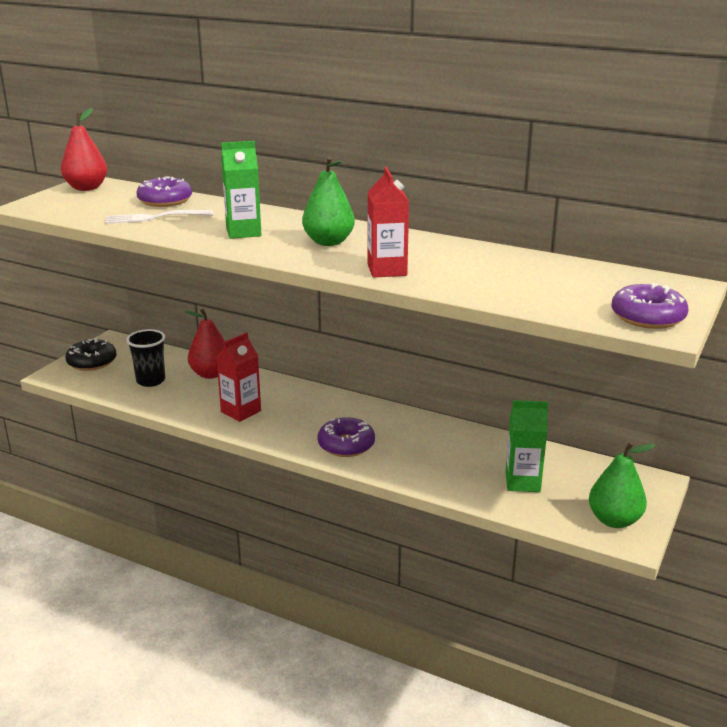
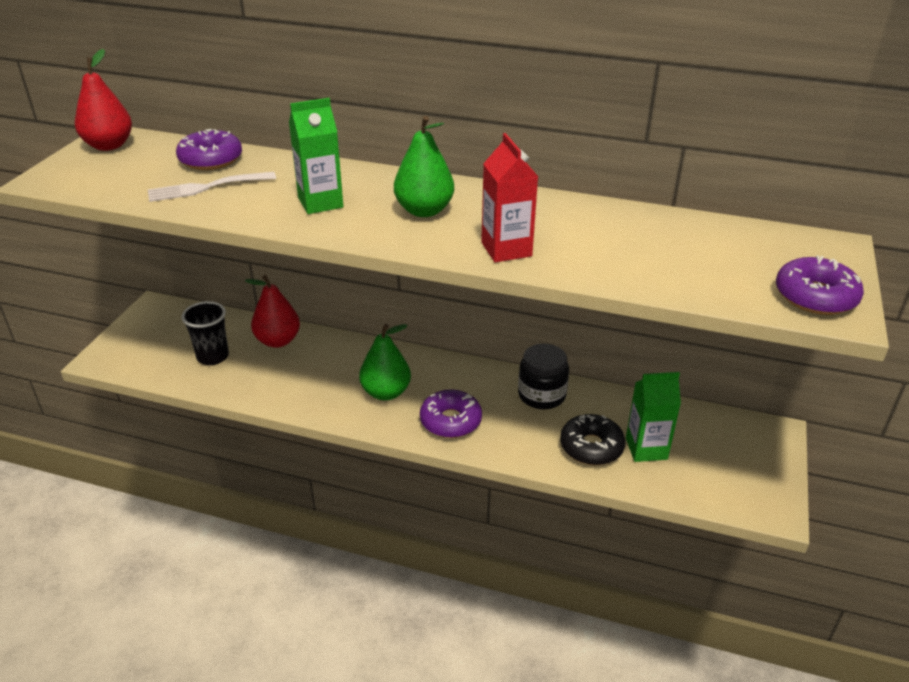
camera: 10 degrees left, 10 degrees up
(92, 362) = (138, 337): black donut -> black donut (591, 447)
(241, 411) = (324, 388): red carton -> none
(437, 433) = (541, 395): none -> black jar
(614, 520) = (750, 487): green pear -> green pear (386, 392)

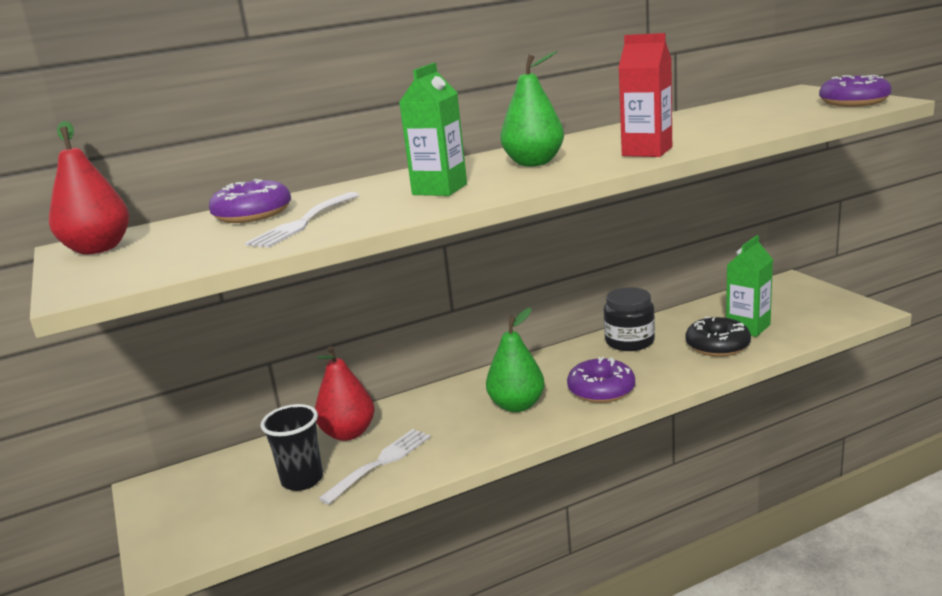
camera: 40 degrees left, 15 degrees down
(259, 376) = (380, 463): none -> white fork

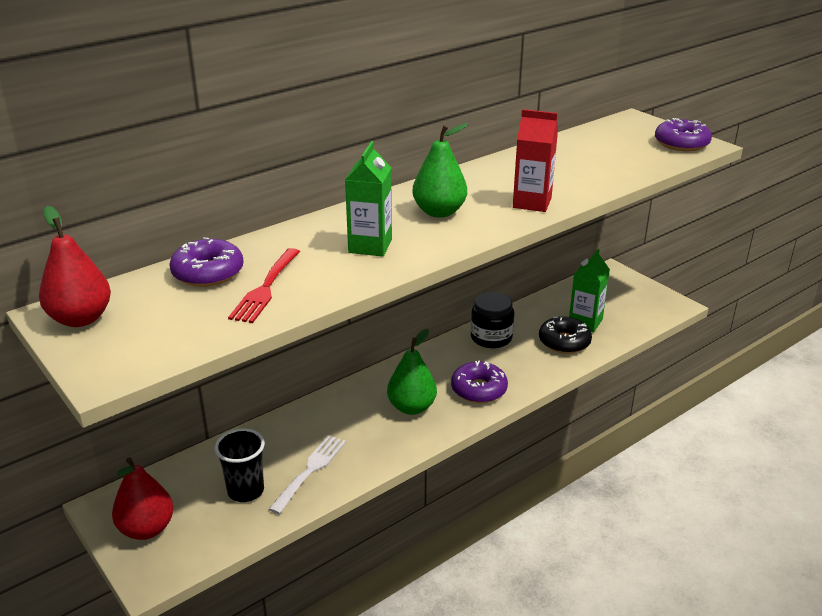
camera: 15 degrees left, 10 degrees up
(303, 222) = (265, 288): white fork -> red fork
(348, 433) = (270, 441): red pear -> red pear (147, 529)

